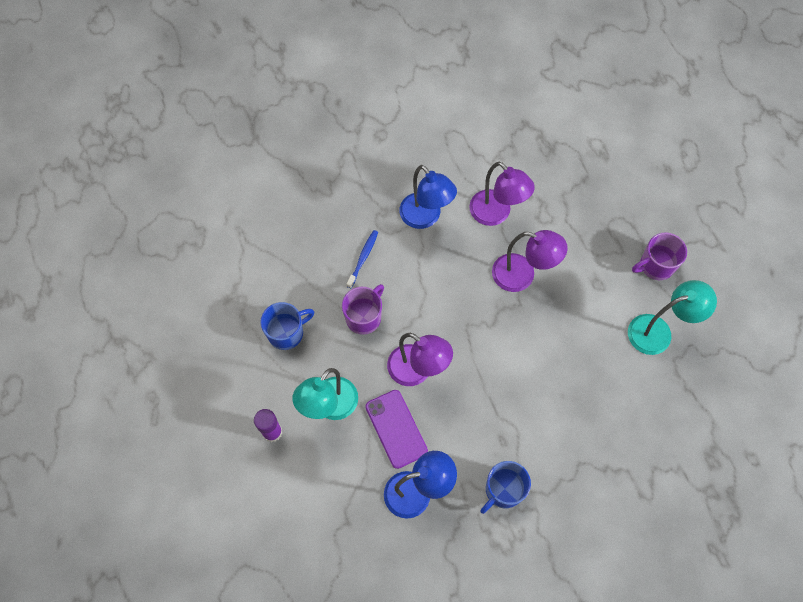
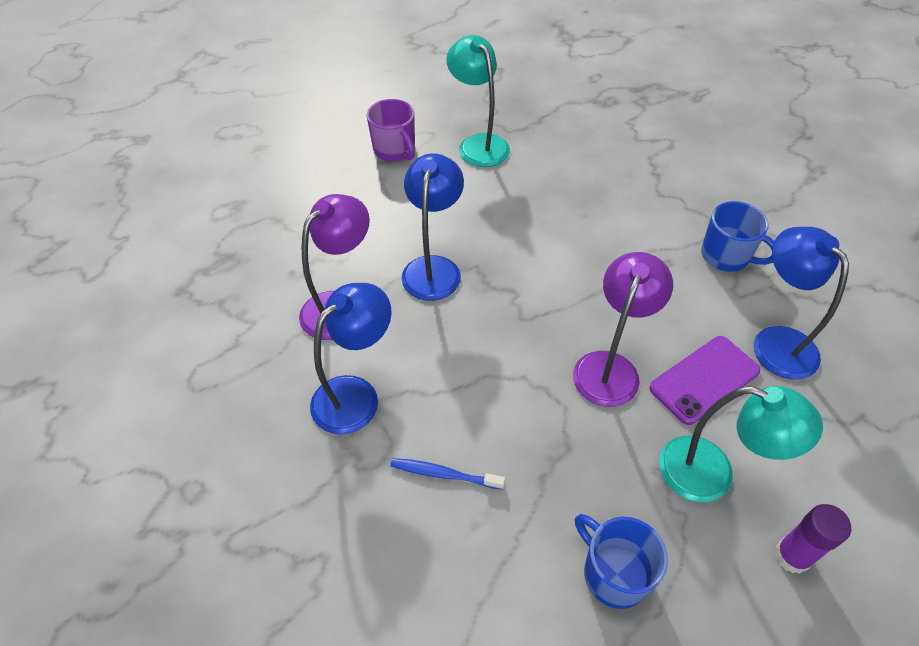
camera: 100 degrees left, 15 degrees down
(364, 317) = (548, 453): purple mug -> none
(522, 276) = (433, 268): purple lamp -> blue lamp

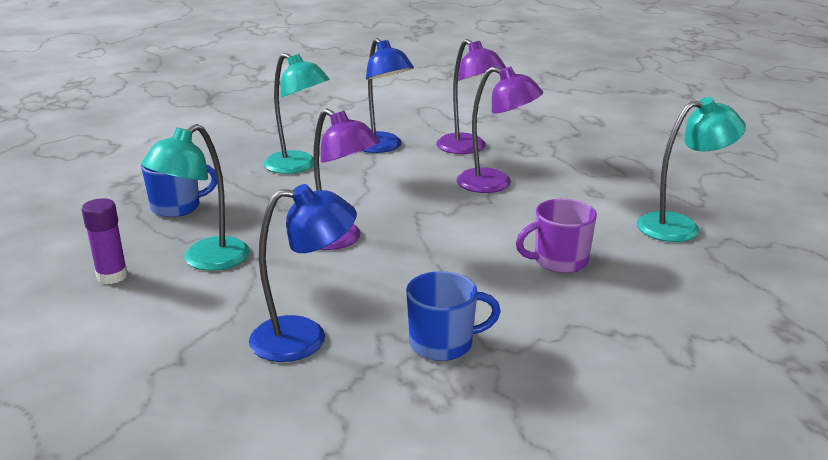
camera: 105 degrees right, 25 degrees down
(395, 150) = (669, 184): purple mug -> purple mug (559, 261)
(433, 268) = (495, 184): blue lamp -> purple lamp
(444, 474) = (298, 166): blue toothbrush -> turquoise lamp
(704, 380) = (293, 282): purple phone -> none
(726, 256) = (443, 344): blue mug -> blue mug turned 150 degrees counterclockwise

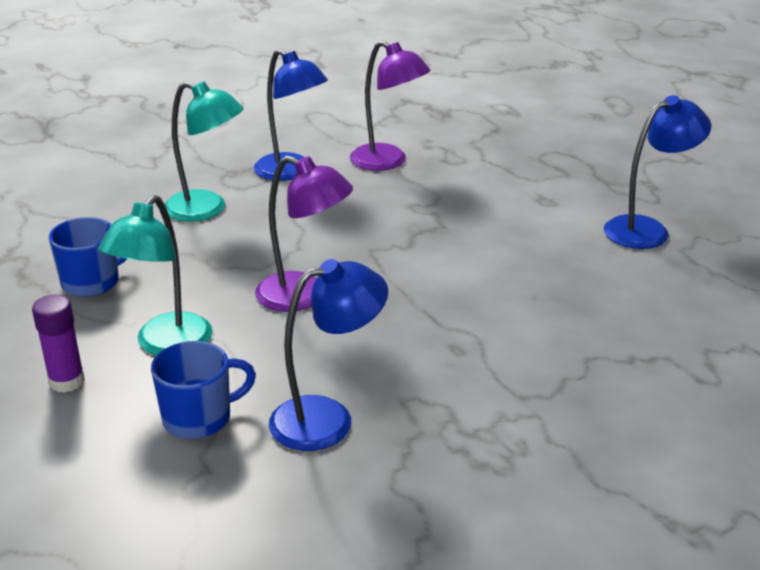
camera: 15 degrees left, 5 degrees up
(443, 344) = (474, 400): blue mug -> blue mug (199, 418)
(495, 184) = (438, 203): purple lamp -> none
(559, 261) = (546, 287): purple mug -> none
(680, 226) = (647, 229): turquoise lamp -> blue lamp

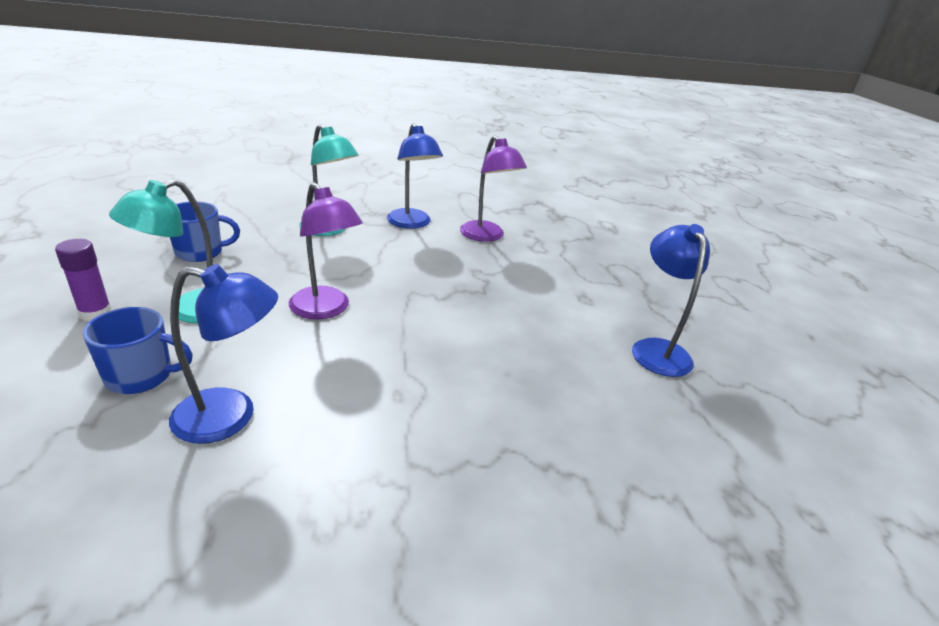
camera: 20 degrees right, 0 degrees up
(647, 229) = (657, 349): blue lamp -> blue lamp turned 90 degrees counterclockwise

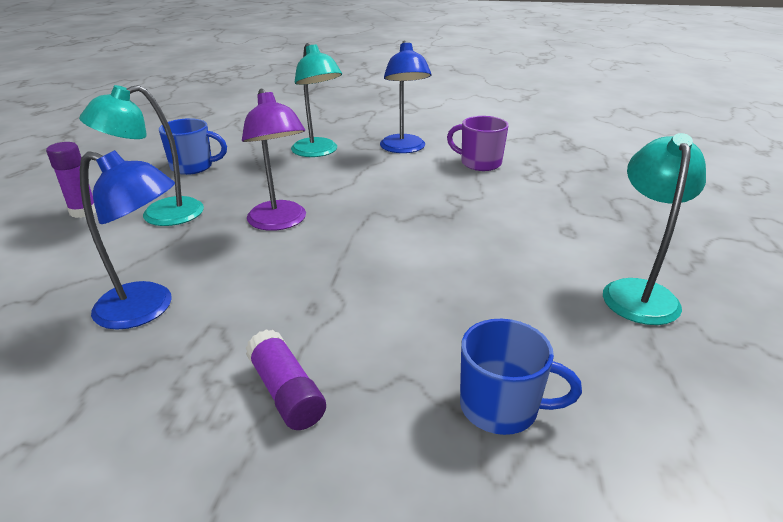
camera: 20 degrees right, 0 degrees up
(141, 376) = (92, 266): blue mug -> blue mug (501, 407)
(412, 480) = (286, 392): none -> purple glue stick
(486, 236) = (479, 163): purple lamp -> purple mug
(657, 349) = (638, 292): blue lamp -> turquoise lamp

